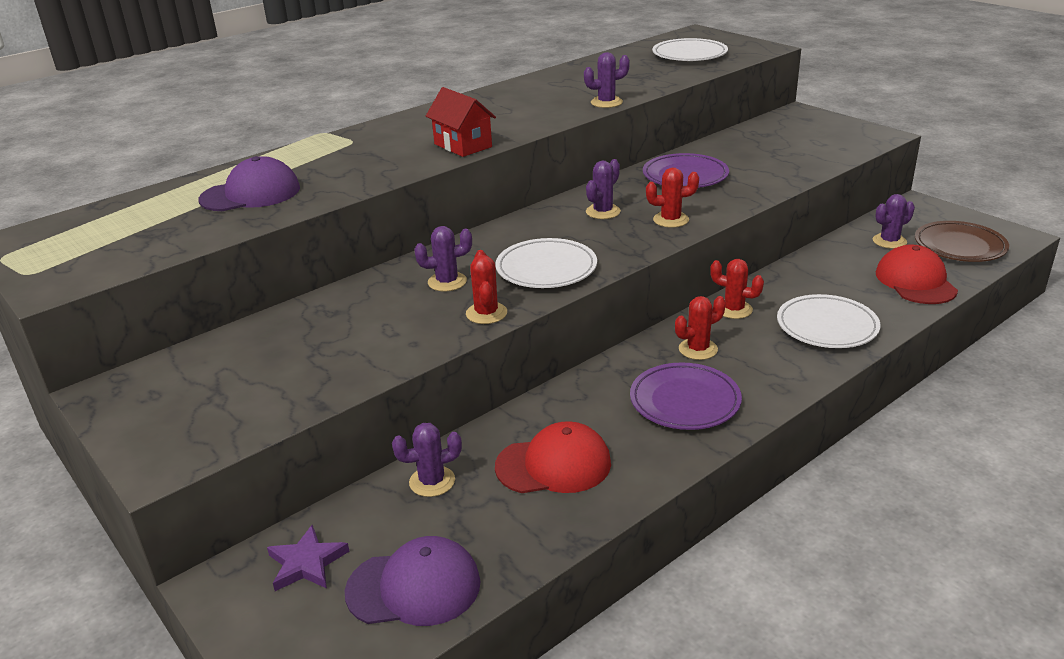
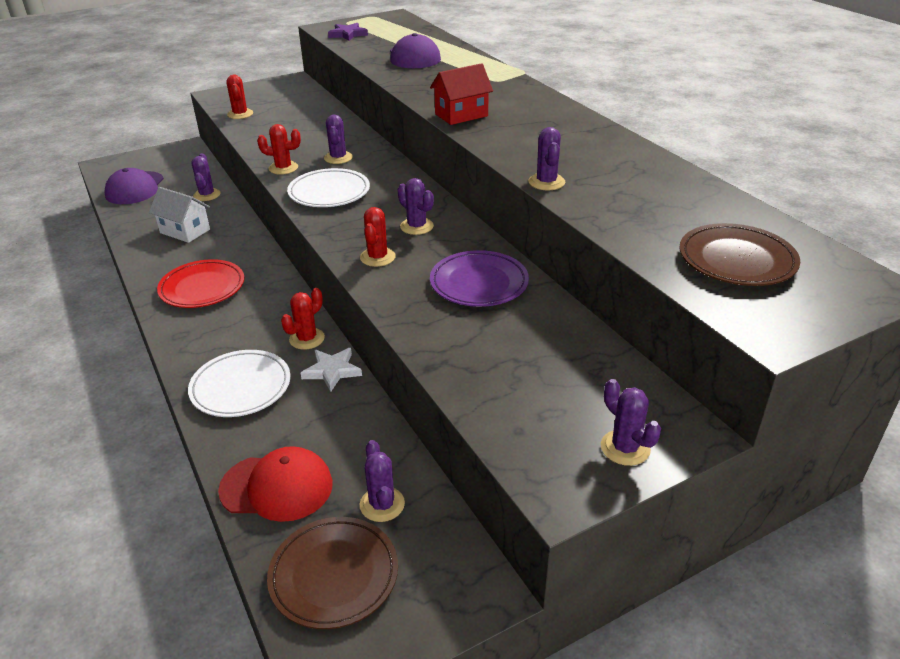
camera: 100 degrees right, 5 degrees up
(306, 563) = (178, 164): purple star -> purple star (348, 34)
(553, 465) = (185, 231): red cap -> white house
(685, 401) = (202, 288): purple plate -> red plate
(689, 55) = (736, 260): white plate -> brown plate
(698, 349) = (261, 306): red cactus -> red cactus (240, 114)
(769, 287) = (332, 371): none -> white star
(828, 124) = (625, 448): none -> purple cactus

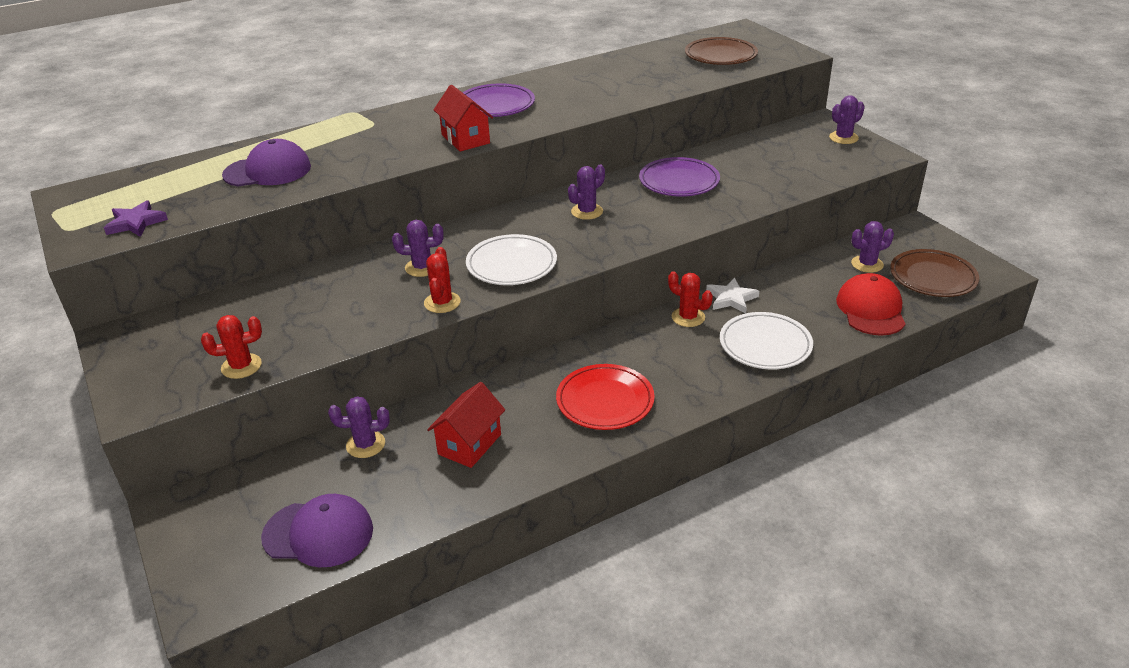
camera: 90 degrees left, 0 degrees up
(185, 231) = (469, 444): white house -> red house
(377, 257) = (643, 227): red cactus -> none
(541, 124) = (495, 105): none -> purple plate
(546, 182) = (615, 104): purple cactus -> none

